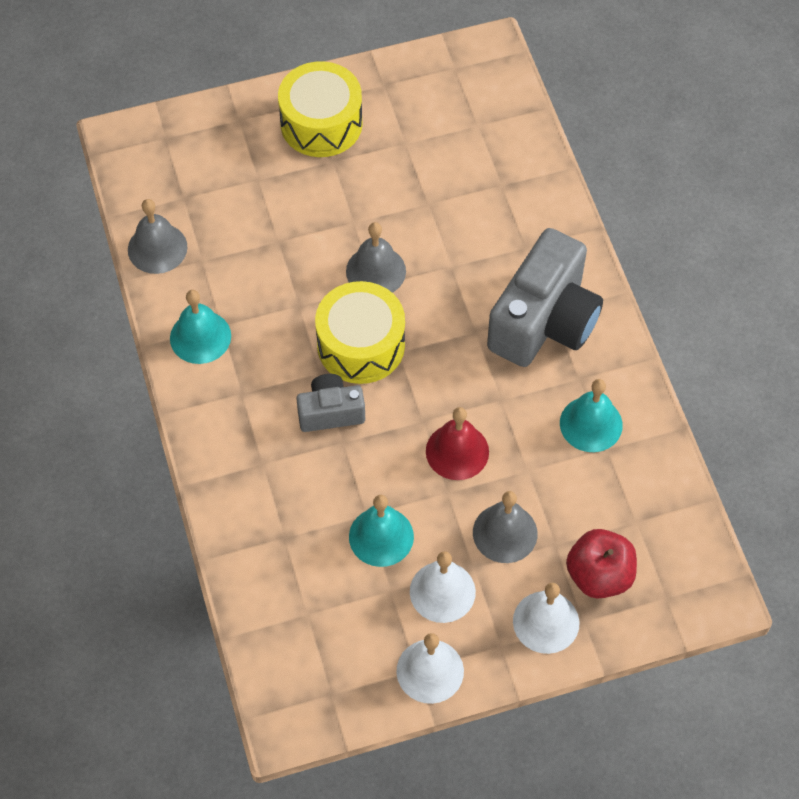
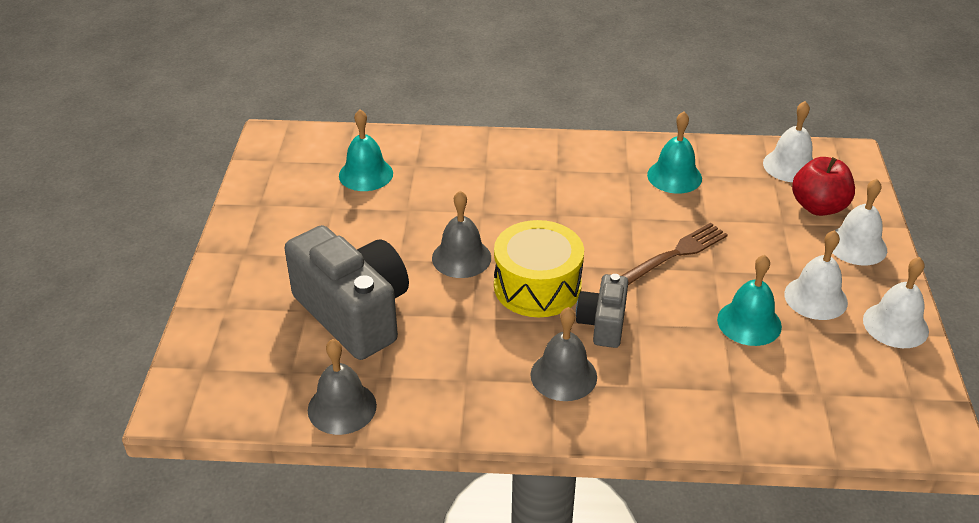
camera: 70 degrees left, 20 degrees down
(200, 337) = (472, 398): turquoise bell -> turquoise bell (366, 174)
(321, 123) = (273, 252): yellow drum -> none
(457, 451) = (674, 254): red bell -> brown fork
(505, 533) = (765, 247): grey bell -> grey bell (563, 375)
(544, 321) = (565, 176): grey camera -> grey camera (354, 313)
(666, 536) = (790, 166): none -> white bell

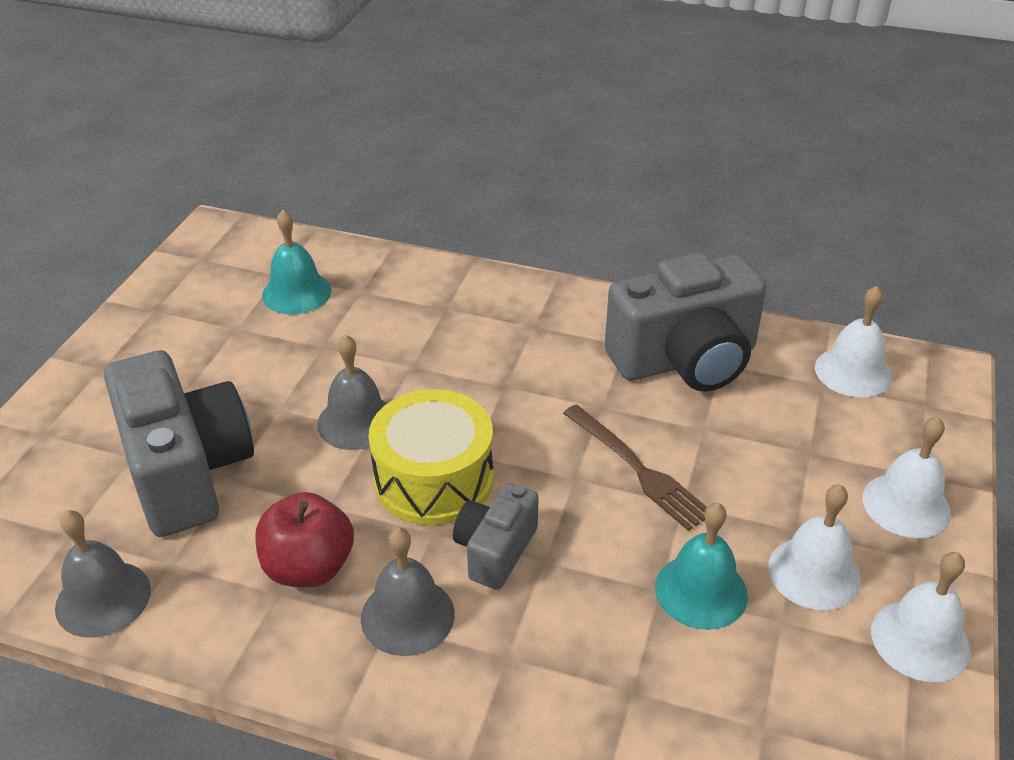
camera: 15 degrees right, 0 degrees up
(674, 176) = (685, 360): turquoise bell -> grey camera
(674, 254) = (638, 469): brown fork -> brown fork turned 75 degrees clockwise
(818, 207) = (871, 437): red apple -> red apple (309, 567)

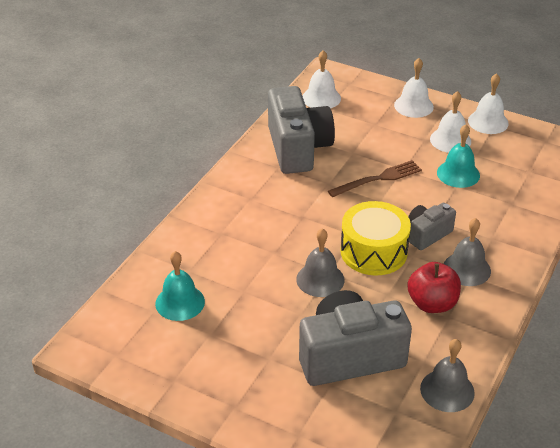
camera: 80 degrees left, 0 degrees up
(495, 550) = (427, 234): grey camera -> grey camera turned 105 degrees clockwise

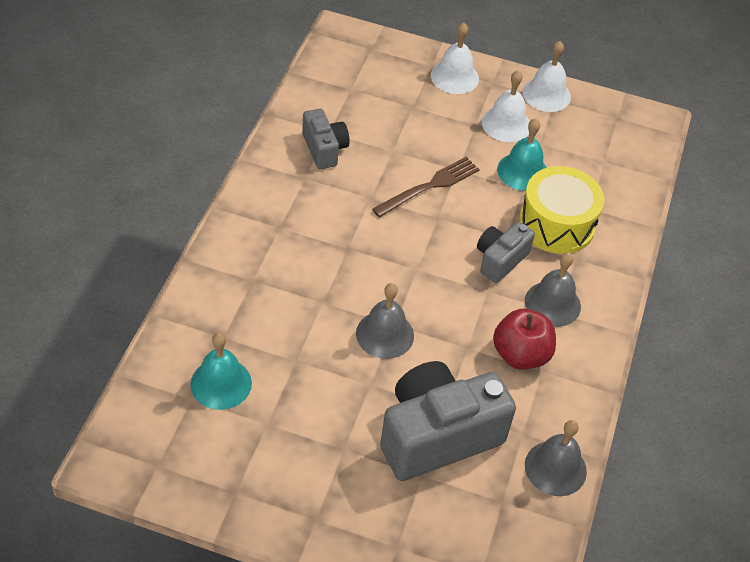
camera: 15 degrees left, 10 degrees up
(298, 148) = (324, 149): grey camera -> grey camera, size x0.53
(321, 98) = (340, 72): white bell -> none
(373, 251) = (441, 290): yellow drum -> yellow drum (556, 224)

